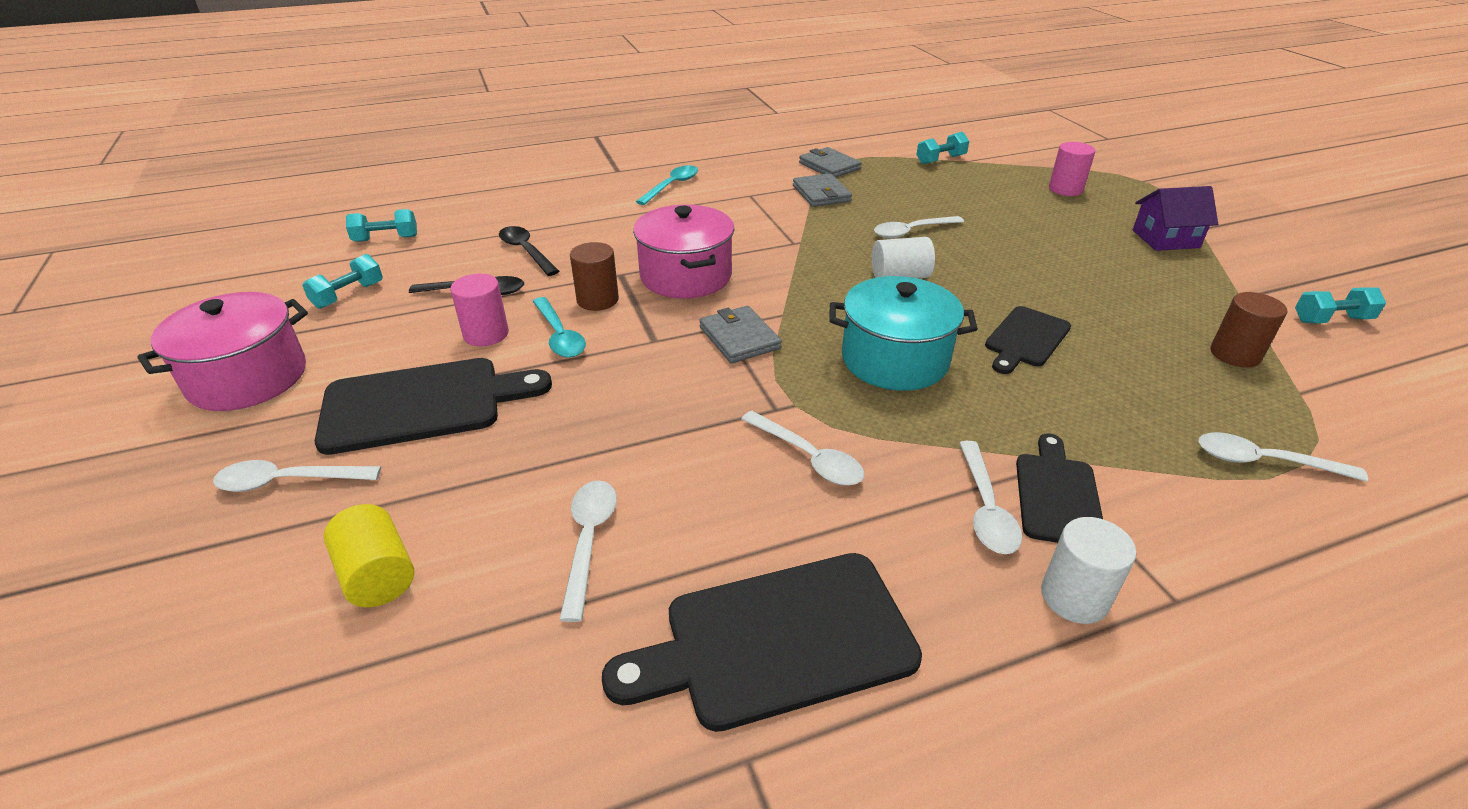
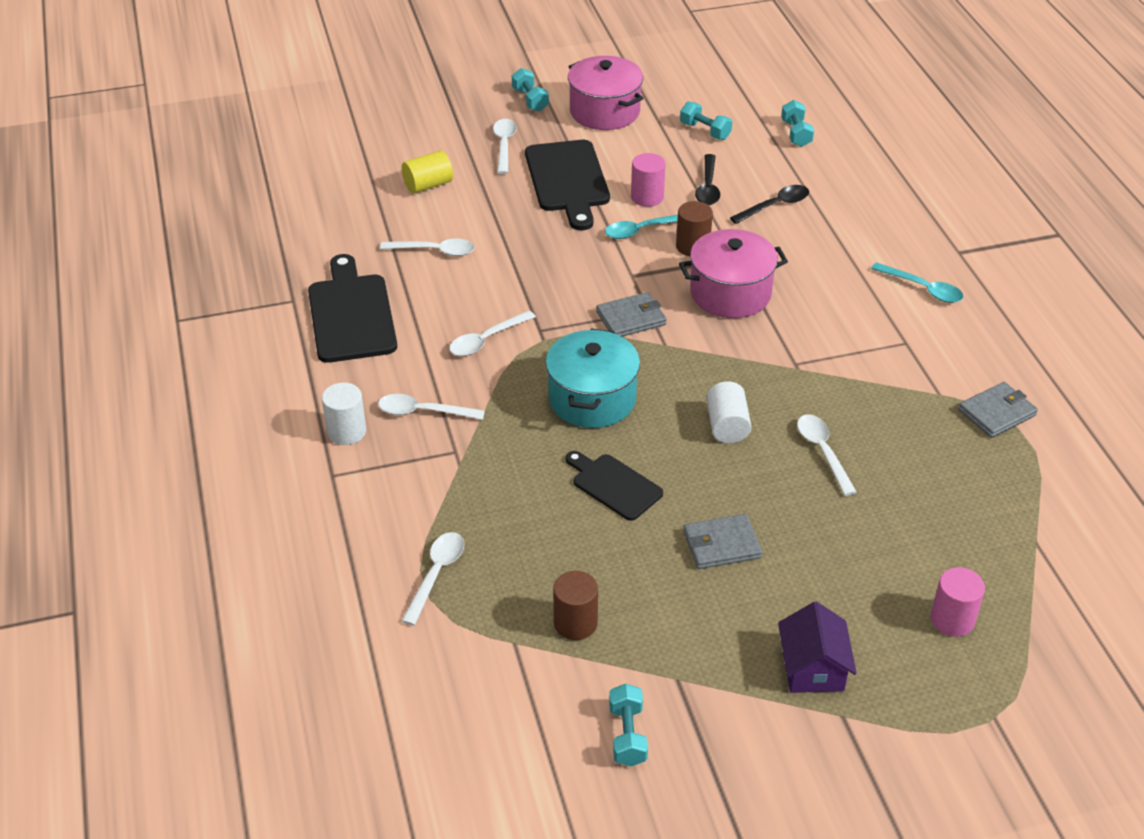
camera: 95 degrees right, 5 degrees up
(821, 193) = (914, 396): grey wallet -> grey wallet (721, 544)
(940, 160) = (1035, 518): turquoise dumbbell -> turquoise dumbbell (530, 100)
(1057, 495) = (427, 449): black cutting board -> none

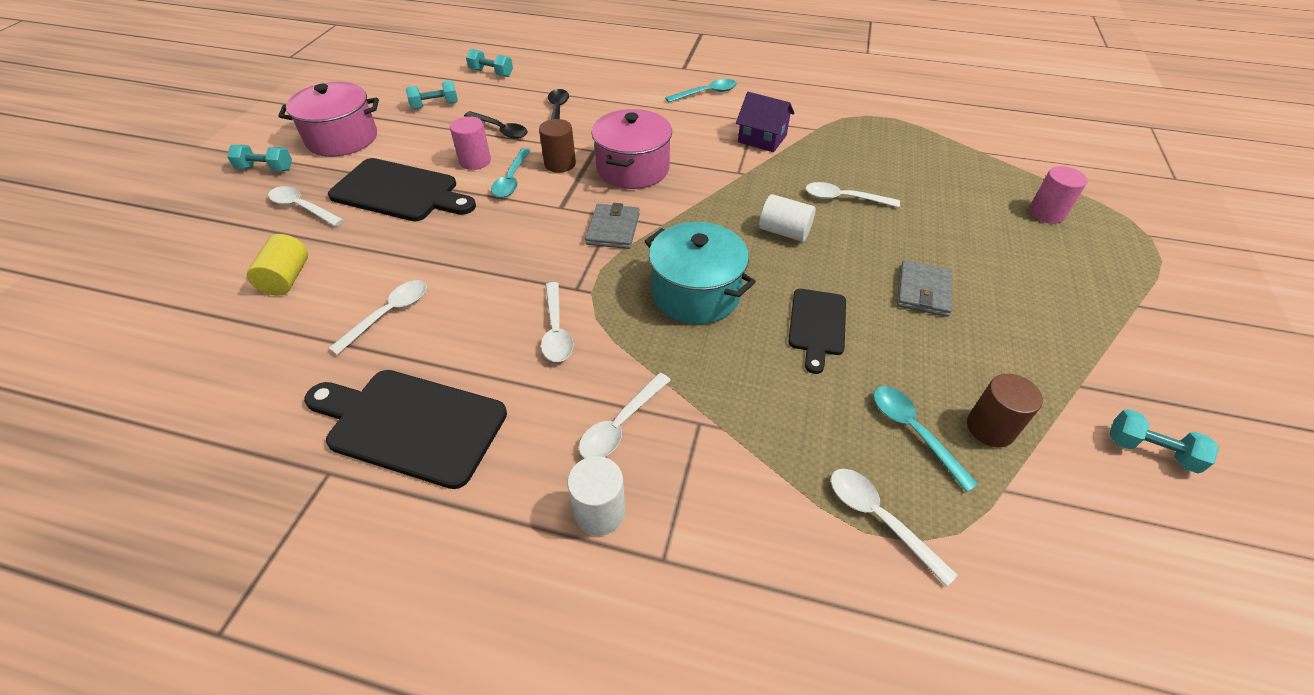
camera: 60 degrees left, 5 degrees up
(535, 575) = (913, 431): none -> turquoise spoon
(614, 485) = (817, 325): black cutting board -> black cutting board turned 60 degrees counterclockwise
(812, 668) = (1083, 299): purple house -> purple house (762, 139)
(997, 413) = (849, 116): grey wallet -> none

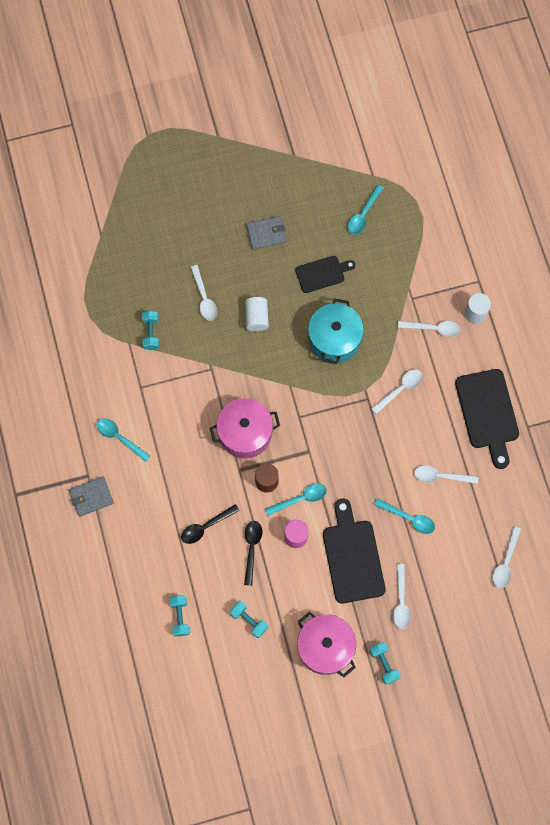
camera: 120 degrees left, 25 degrees up
(287, 278) = (453, 551): yellow cylinder -> none
(378, 256) = (409, 518): none -> turquoise spoon
(613, 229) = (310, 409): grey wallet -> grey wallet (91, 497)
(762, 139) = (162, 372): purple house -> none
(878, 518) = (414, 215): white spoon -> white spoon (505, 562)
(990, 428) = (342, 186): brown cylinder -> none
(1046, 213) = (155, 188): pink cylinder -> none
(1150, 450) = (318, 126): turquoise dumbbell -> turquoise dumbbell (151, 333)

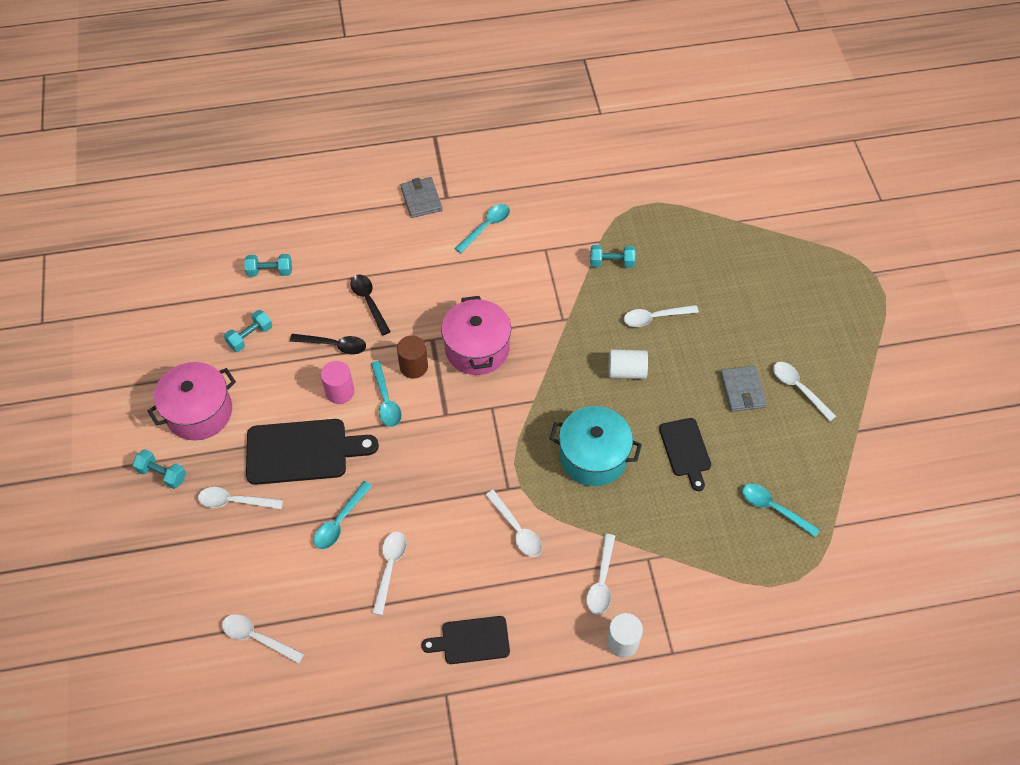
camera: 95 degrees right, 15 degrees down
(261, 194) = (798, 388): none -> white spoon
(384, 664) = (162, 474): turquoise dumbbell -> turquoise dumbbell turned 45 degrees clockwise
(487, 413) = (471, 640): black cutting board -> black cutting board, size x0.61

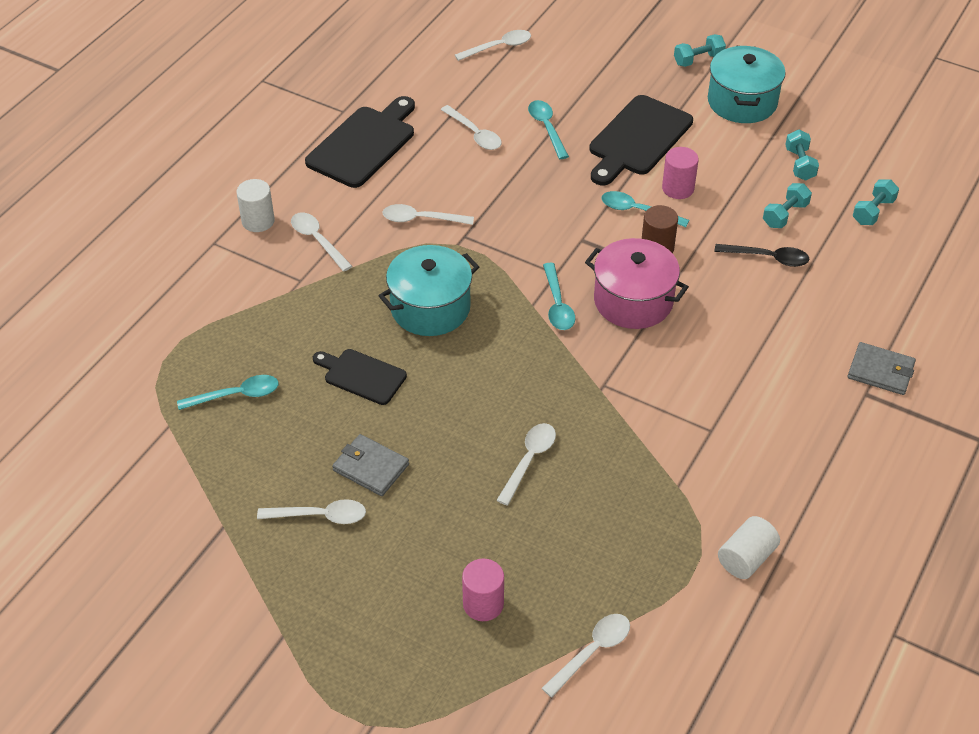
camera: 130 degrees right, 10 degrees down
(199, 412) = (742, 102): pink pot -> turquoise pot
(234, 501) = (630, 84): white spoon -> white spoon (592, 651)
(334, 345) = (736, 210): black spoon -> none
(471, 640) = (364, 144): black cutting board -> black cutting board, size x1.65
(486, 227) = (789, 401): turquoise spoon -> turquoise spoon (557, 305)
(611, 262) = (637, 475): turquoise dumbbell -> turquoise dumbbell (785, 215)
(626, 371) = (491, 392): white cylinder -> white cylinder (746, 558)
(763, 275) = (483, 604): none -> pink cylinder

